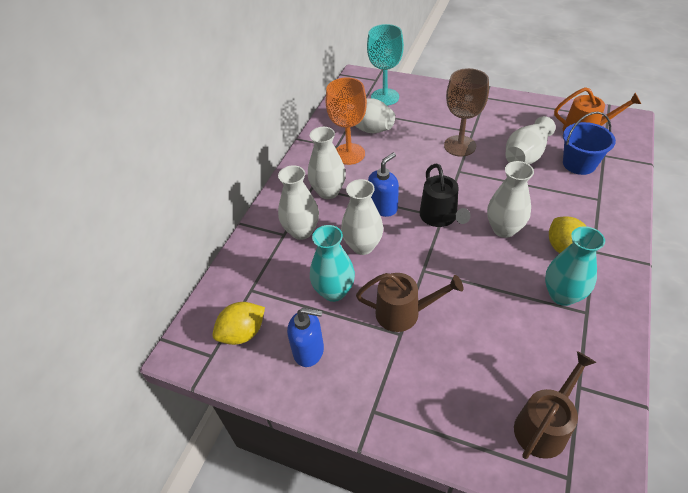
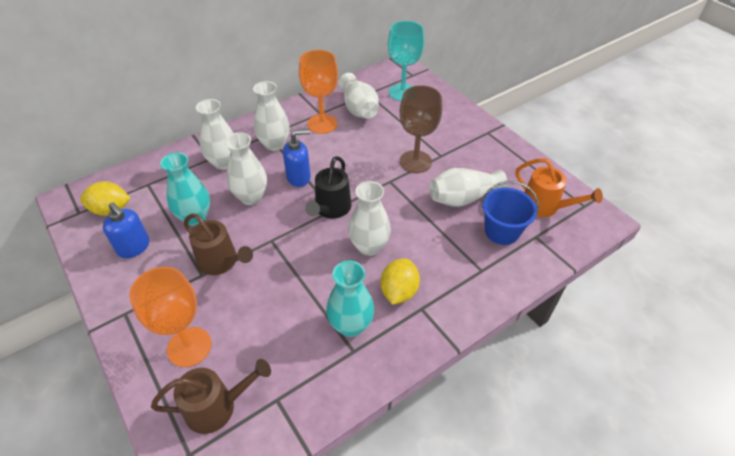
camera: 30 degrees right, 0 degrees up
(463, 397) = (189, 347): none -> orange goblet

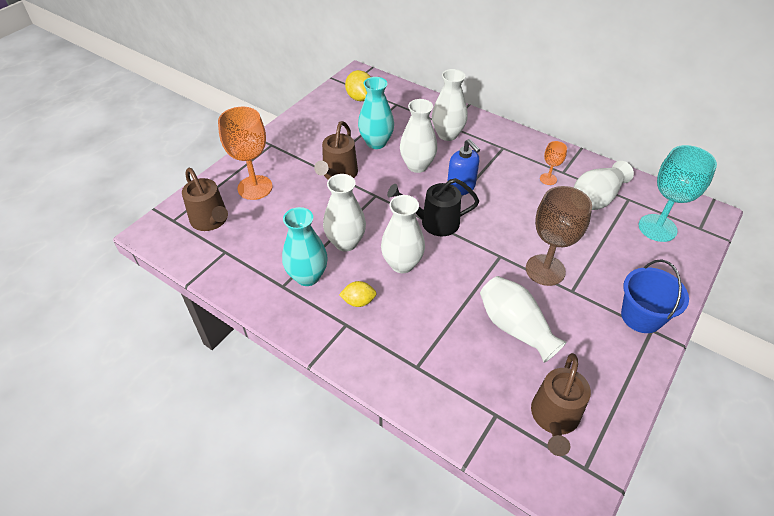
camera: 70 degrees right, 0 degrees up
(134, 247) = (330, 124): blue soap dispenser -> none
(274, 144) = (493, 156): white vase -> white vase (346, 242)
(322, 124) = (548, 179): orange goblet -> orange goblet, size x0.50
(399, 291) = (358, 301): yellow lemon -> yellow lemon, size x0.65
(502, 231) = (484, 376): blue bucket -> blue bucket (641, 316)
(545, 206) = (554, 418): orange watering can -> brown watering can

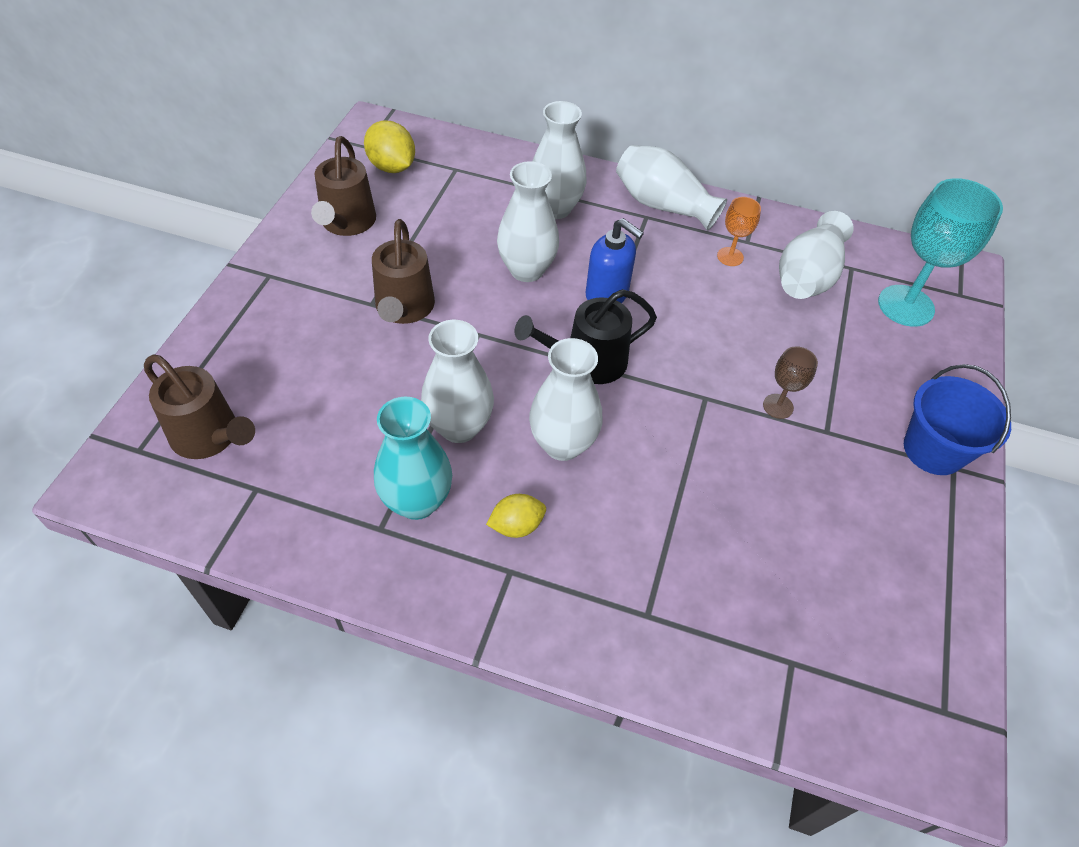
camera: 20 degrees left, 5 degrees up
(255, 187) = (268, 359): orange goblet -> none
(376, 143) = (446, 241): turquoise vase -> none
(515, 327) = (768, 511): white vase -> white vase (662, 205)
(545, 270) = (778, 406): brown goblet -> brown goblet, size x0.50
(554, 418) = (875, 644): brown watering can -> brown watering can (347, 223)

